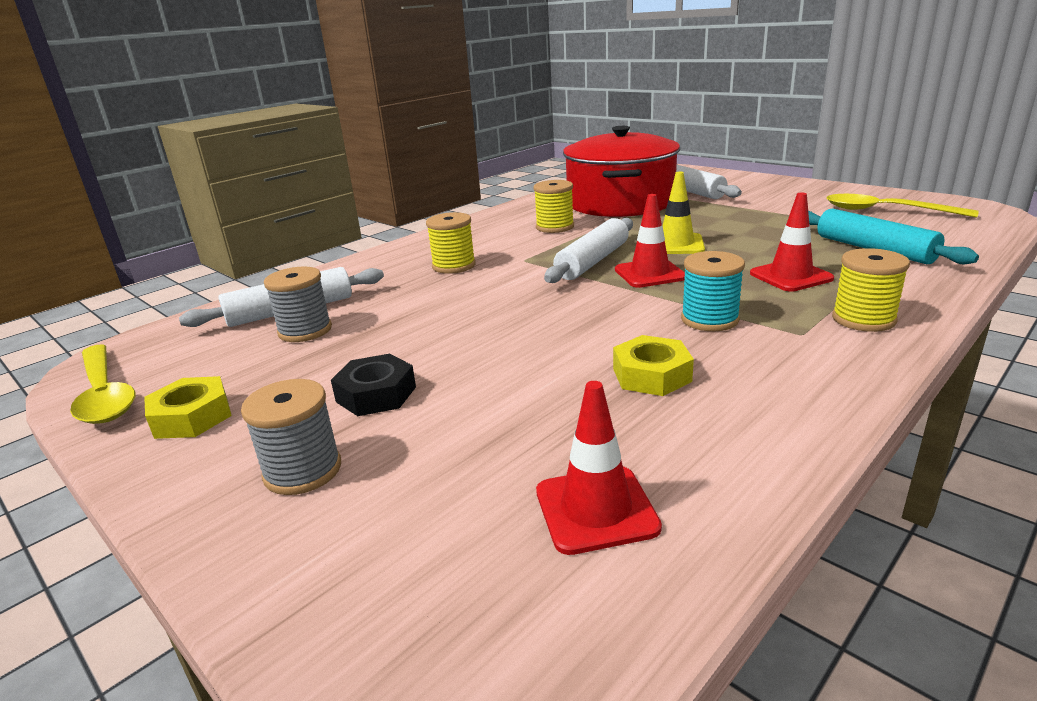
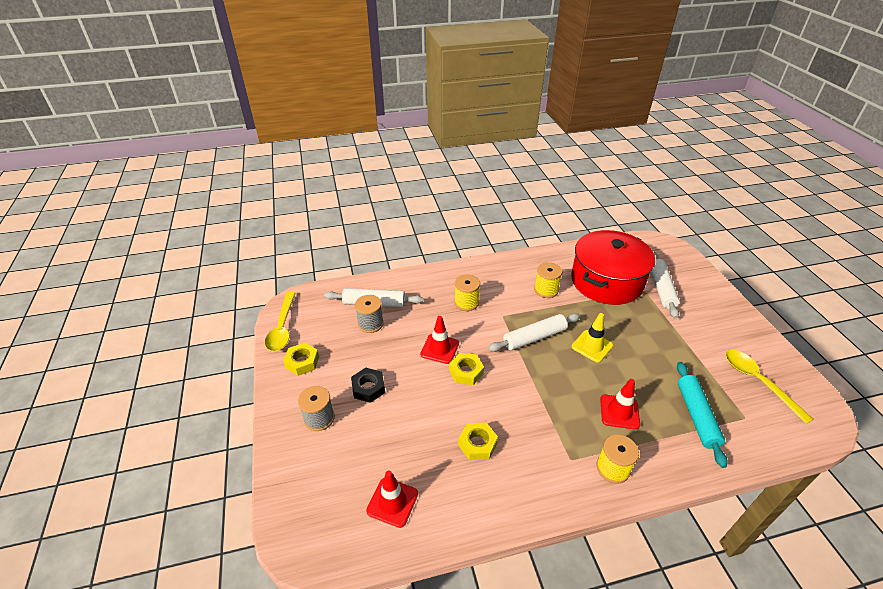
camera: 30 degrees right, 15 degrees up
(534, 318) = (466, 372): none -> yellow nut
(649, 274) = (551, 366): red traffic cone -> red traffic cone (439, 349)
(709, 319) = (541, 422): turquoise spool -> none

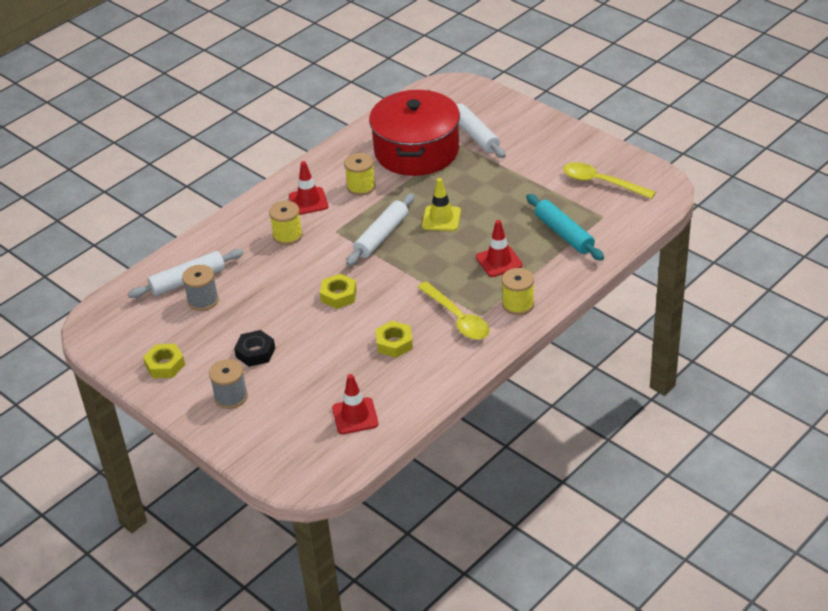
camera: 30 degrees left, 0 degrees up
(282, 328) = (109, 348): yellow spoon -> yellow spoon (457, 318)
(439, 349) = (296, 288): red traffic cone -> red traffic cone (308, 201)

